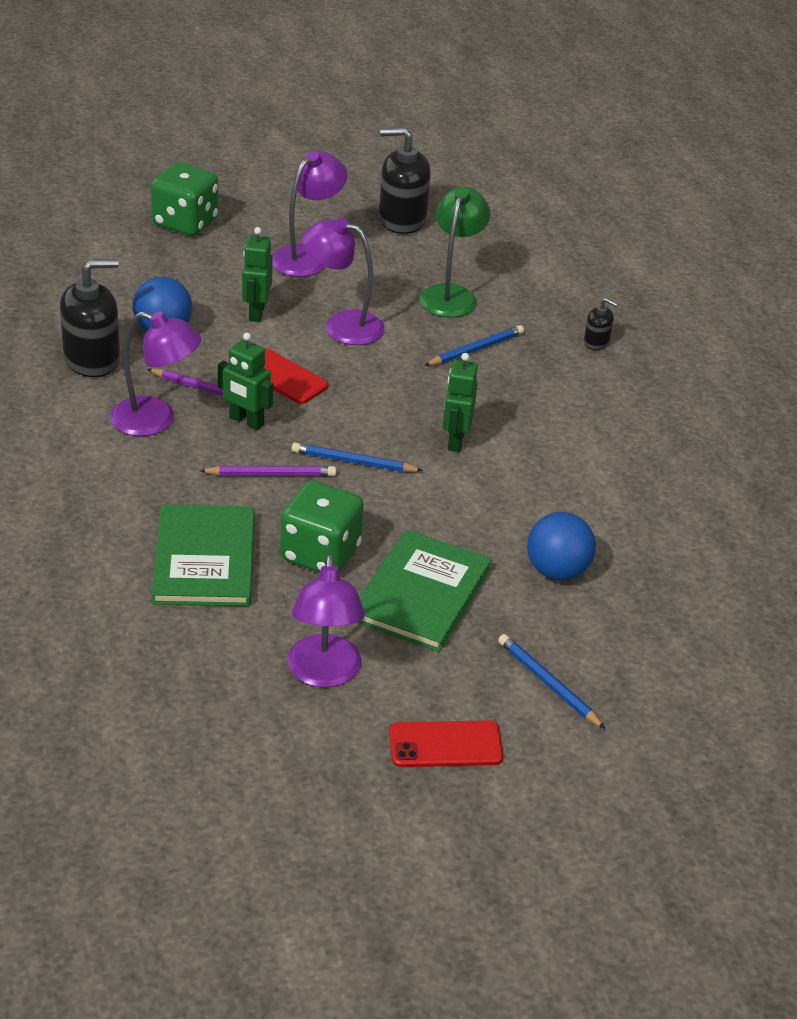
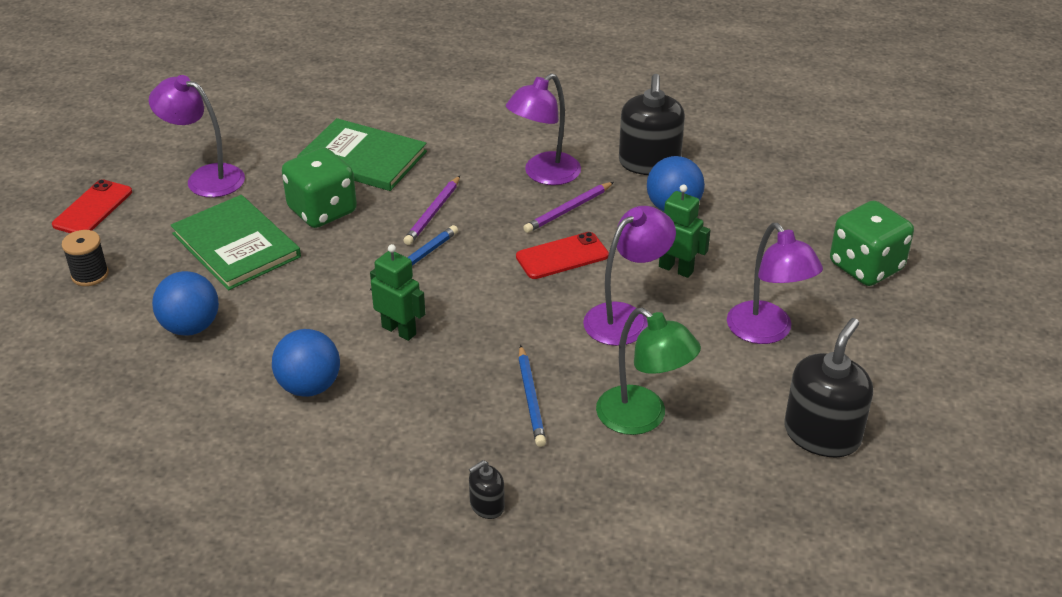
camera: 120 degrees right, 0 degrees up
(246, 421) = (511, 219): green robot -> none
(548, 683) = (90, 275): blue pencil -> black spool
(563, 467) = (309, 386): none -> blue ball

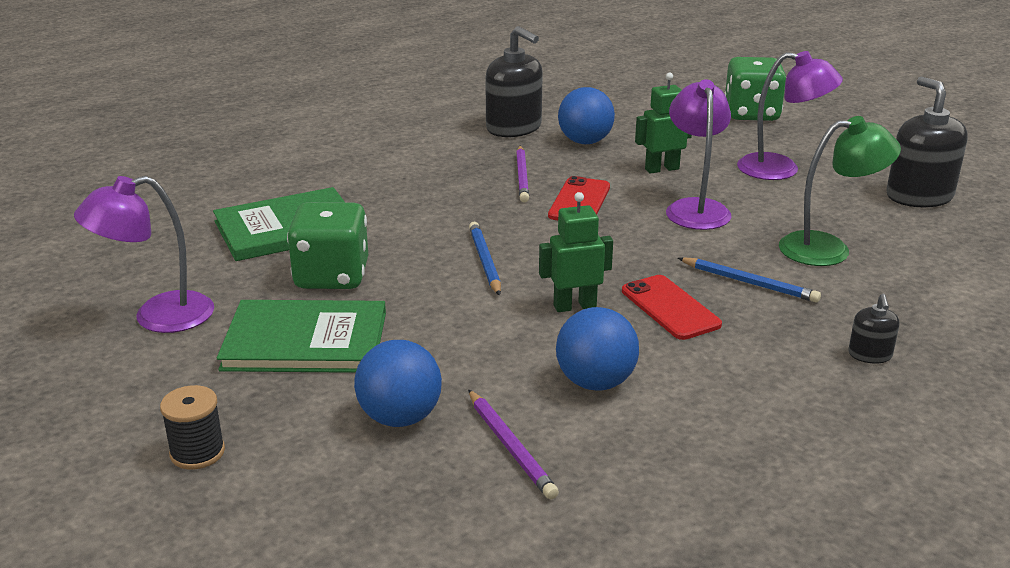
camera: 50 degrees left, 10 degrees down
(93, 208) = (74, 406): red phone -> red phone (670, 308)
(433, 213) = (429, 229): purple pencil -> purple pencil (510, 447)
(544, 175) = (458, 167): purple lamp -> none

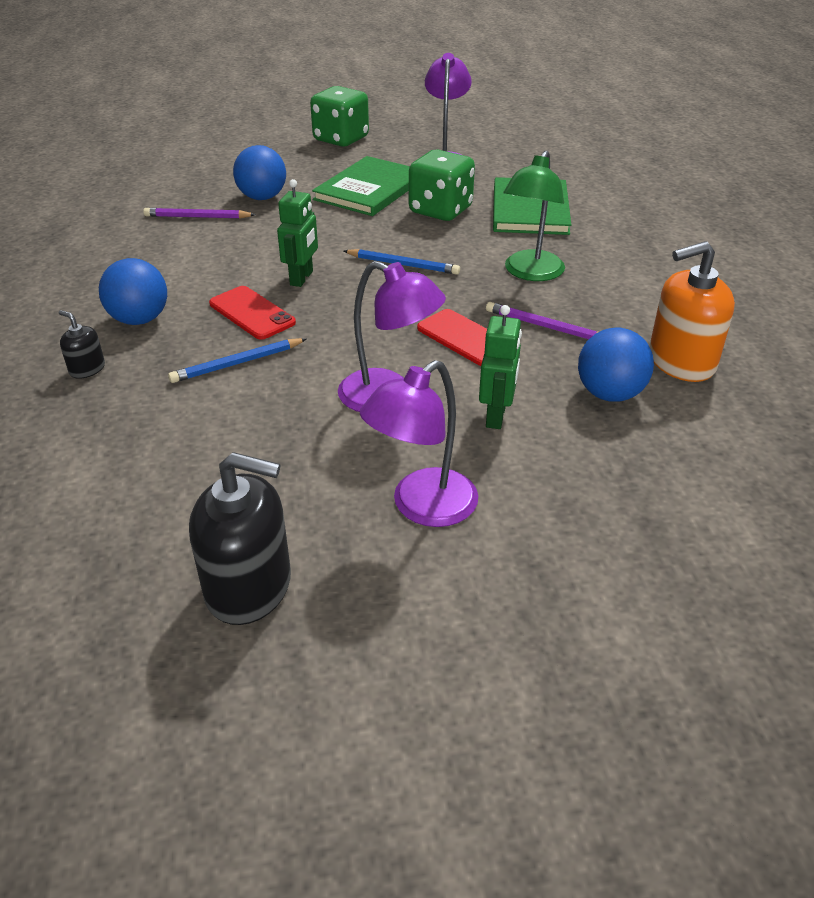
camera: 120 degrees right, 10 degrees up
(197, 452) = (301, 152): black spool -> none
(514, 128) = (681, 361): black soap dispenser -> orange soap dispenser
(595, 382) = (213, 256): blue ball -> blue ball (139, 319)
(670, 308) = (252, 313): red phone -> red phone turned 45 degrees clockwise
(751, 114) = (622, 585): green dice -> green dice (341, 139)
(828, 249) = (232, 437): green lamp -> green lamp (530, 273)

